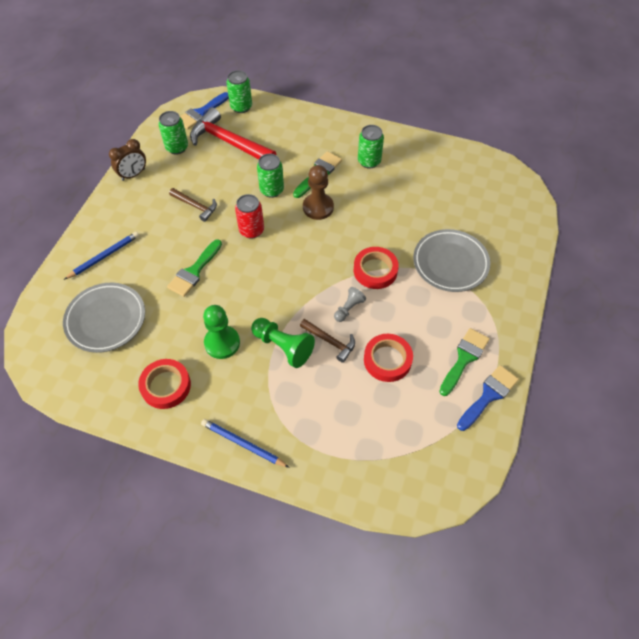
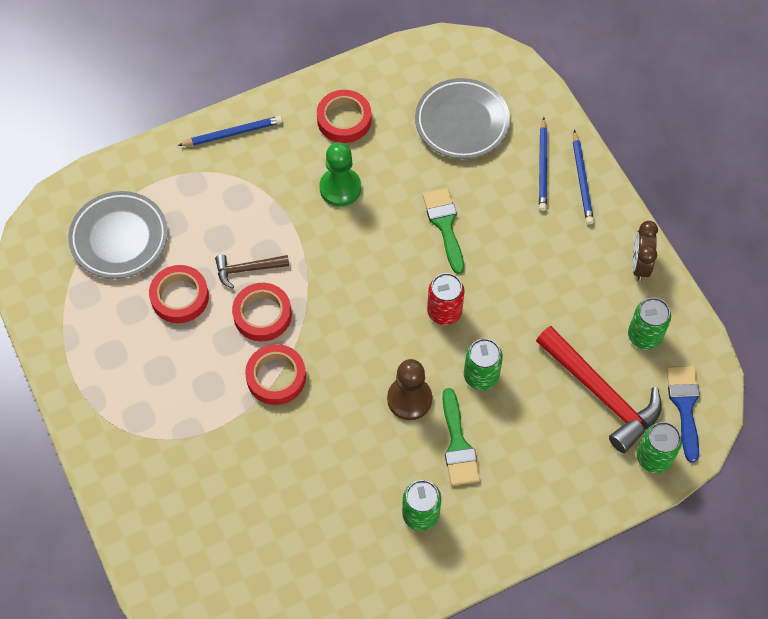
camera: 135 degrees right, 5 degrees up
(96, 233) = (582, 179): none -> blue pencil
(196, 206) = (531, 288): brown hammer -> none
(228, 142) = (601, 394): red hammer -> red hammer turned 60 degrees clockwise
(283, 346) = (284, 230): green pawn -> none
(348, 308) = (262, 315): grey pawn -> red tape
(450, 263) = (207, 454): grey plate -> grey plate (119, 238)
(464, 358) = (110, 358): green brush -> none
(488, 395) = (60, 341): blue brush -> none

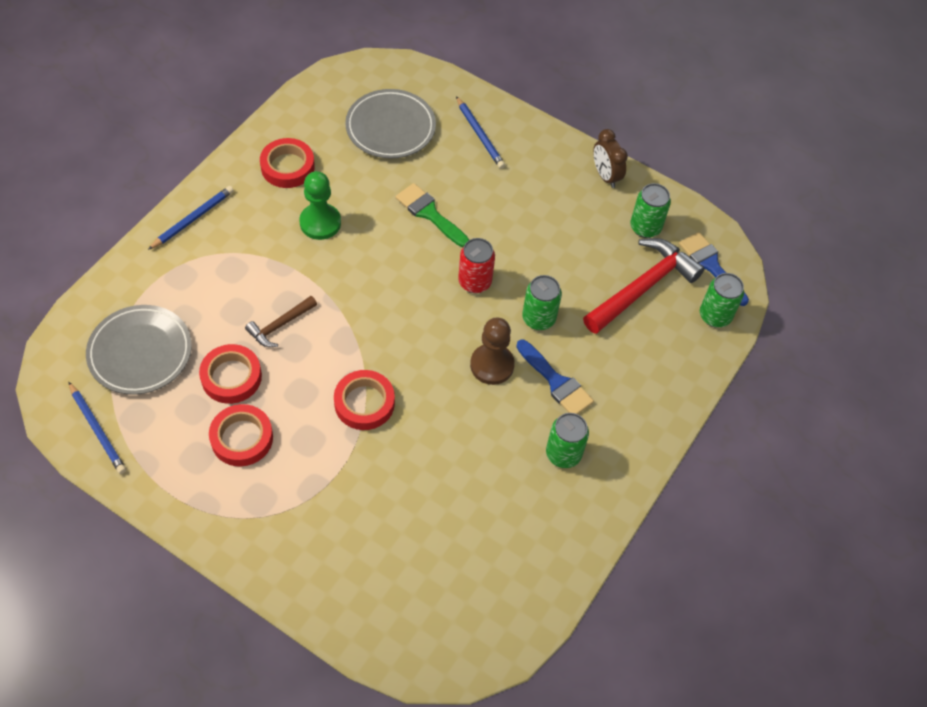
camera: 35 degrees left, 5 degrees down
(262, 315) = (318, 357): red tape -> red tape (242, 438)
(458, 445) = (556, 382): green brush -> blue brush
(582, 179) = (517, 131): blue pencil -> blue pencil (97, 429)
(601, 394) = (643, 287): red hammer -> red hammer turned 60 degrees counterclockwise

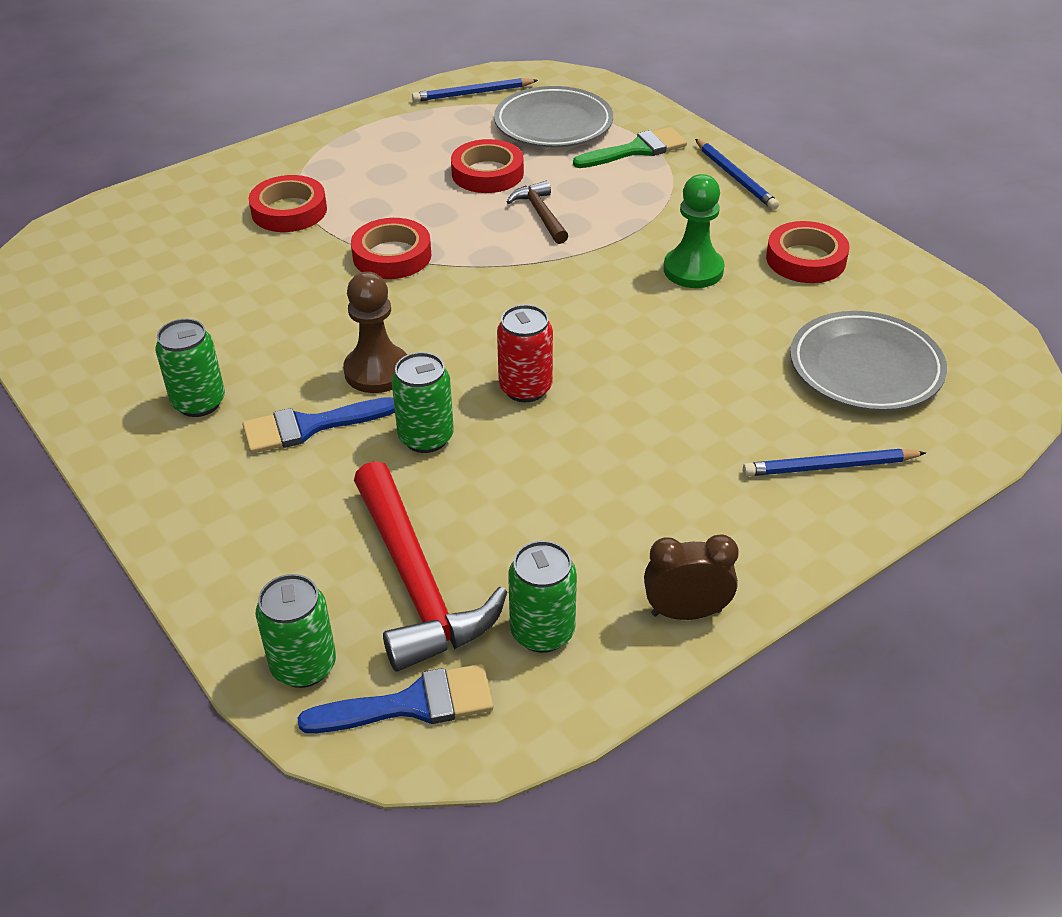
camera: 115 degrees right, 15 degrees down
(242, 438) = (404, 169): red tape -> red tape (289, 211)
(429, 213) = (673, 372): green brush -> green brush (636, 150)

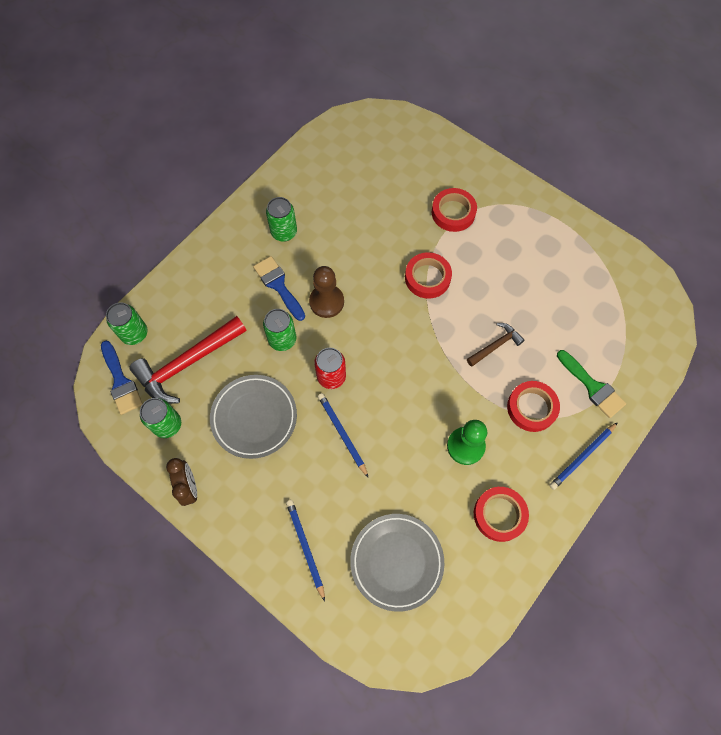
camera: 75 degrees right, 25 degrees up
(473, 93) = (623, 269): blue pencil -> blue pencil (342, 434)
(487, 173) = (530, 304): red tape -> red tape (531, 408)
(553, 124) = (604, 328): grey plate -> grey plate (254, 417)

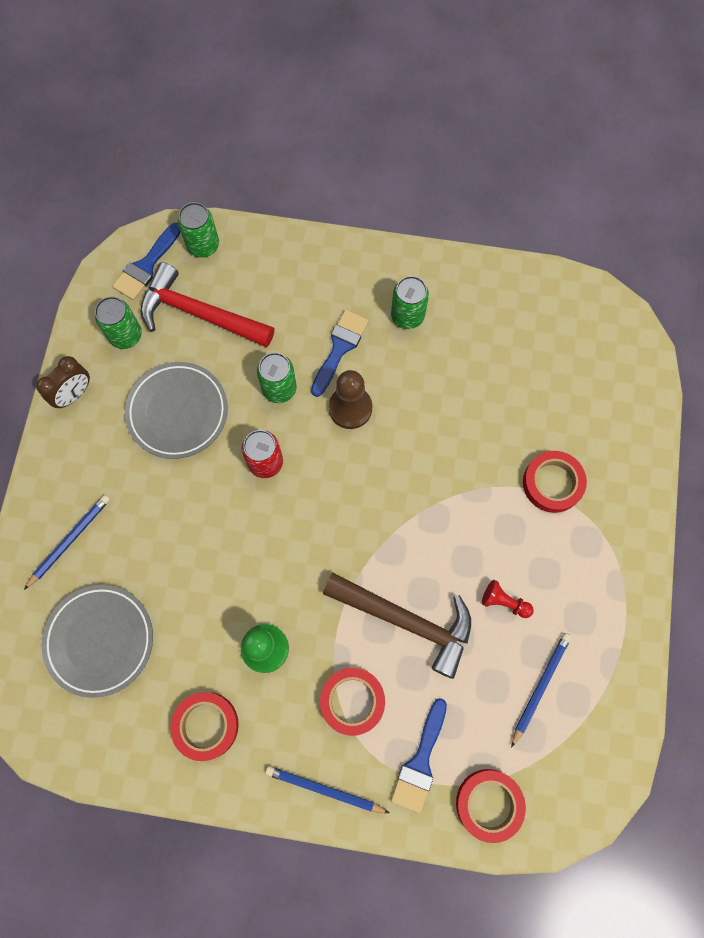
camera: 60 degrees right, 5 degrees up
(342, 434) = (208, 510): blue pencil -> blue pencil (540, 687)
(427, 278) = (447, 499): red tape -> red tape (489, 804)
(495, 345) = (407, 621): brown hammer -> brown hammer, size x1.91
(514, 281) = (504, 602): none -> red pawn
(592, 387) = (420, 762): green brush -> blue brush

